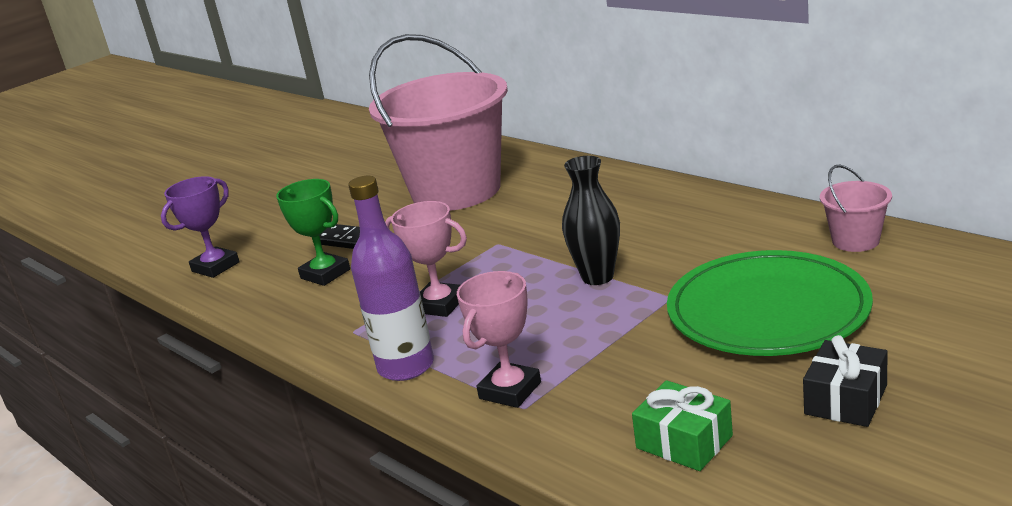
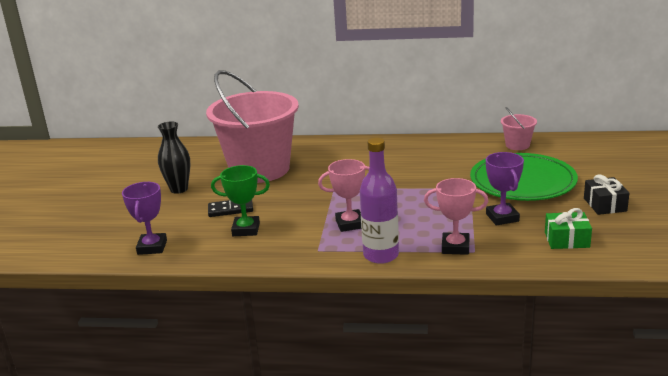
camera: 40 degrees left, 0 degrees up
(510, 390) = (455, 247): pink trophy -> pink trophy turned 75 degrees counterclockwise
(597, 277) = (418, 189): black vase -> black vase (179, 189)
(644, 365) = (502, 217): none -> purple trophy

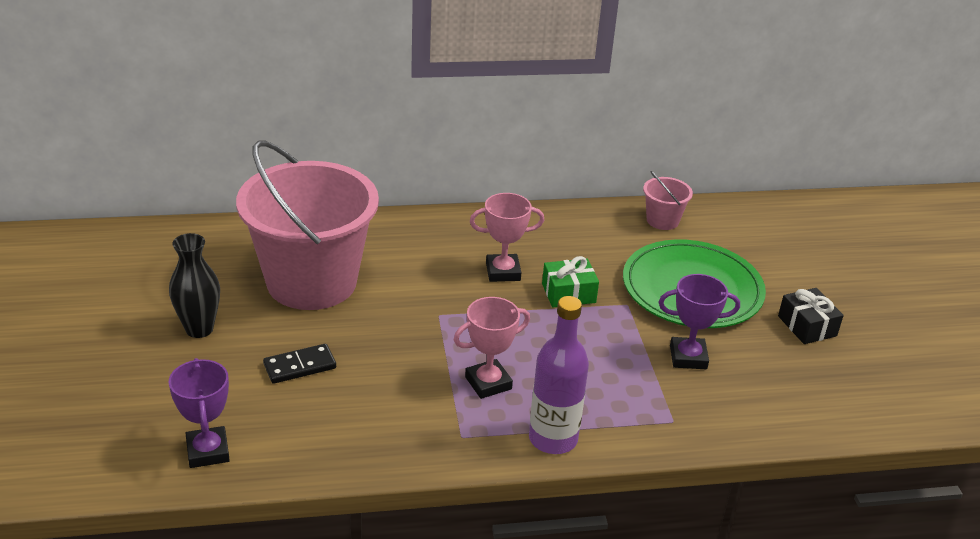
camera: 20 degrees left, 10 degrees up
(246, 229) = (340, 405): green trophy -> none
(455, 247) = (646, 416): pink trophy -> pink trophy (503, 272)
(502, 217) = (688, 357): purple trophy -> purple trophy turned 60 degrees counterclockwise
(567, 240) = (781, 391): green gift -> green gift (568, 293)

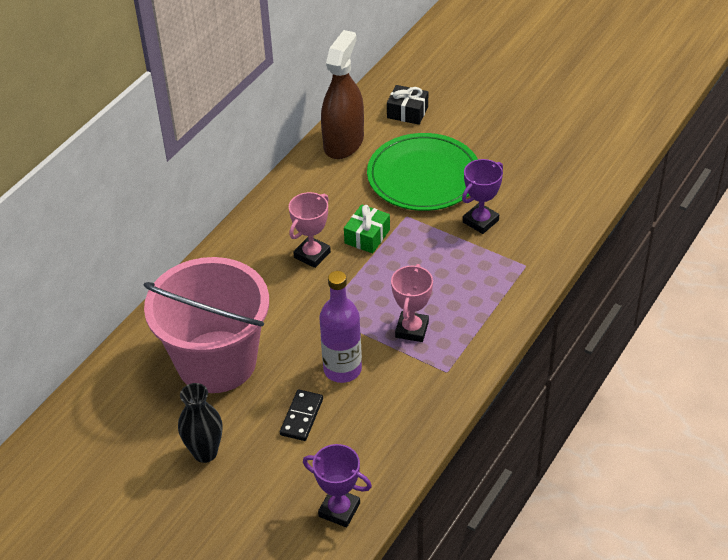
camera: 45 degrees left, 10 degrees up
(553, 439) = (489, 329): purple bottle -> purple bottle (342, 369)
(662, 220) = (343, 142): pink bucket -> brown spray bottle
(807, 326) = (506, 150): black gift -> black gift (407, 112)

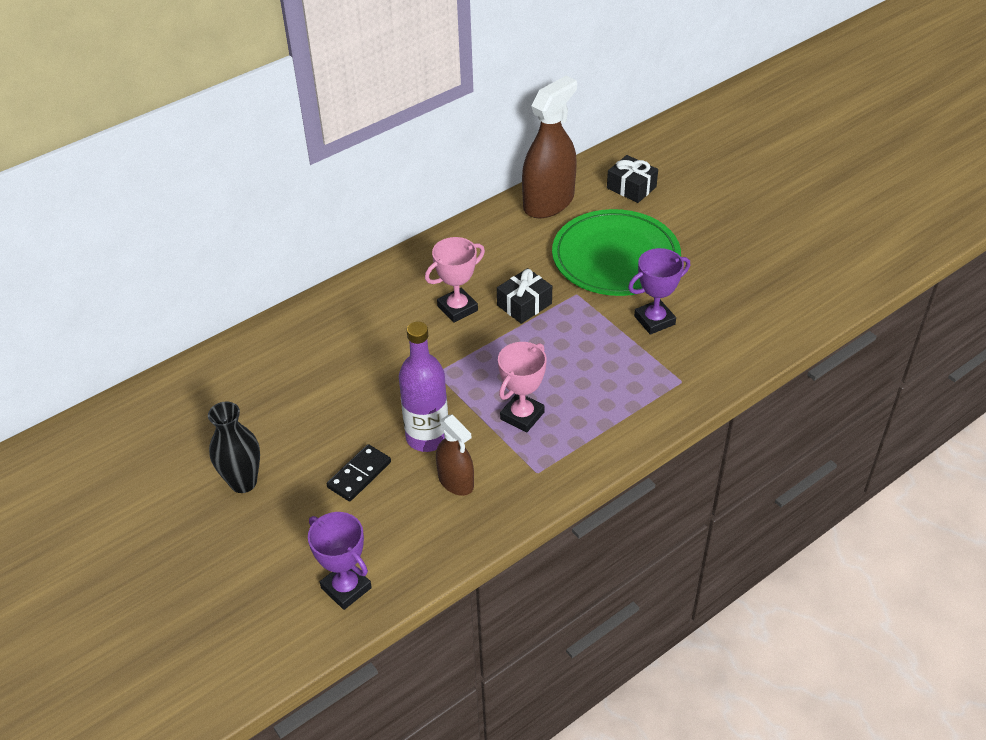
camera: 20 degrees right, 0 degrees up
(216, 362) = (304, 391): pink bucket -> none
(367, 236) = (524, 304): green gift -> black gift
(384, 398) = (456, 481): none -> brown spray bottle

